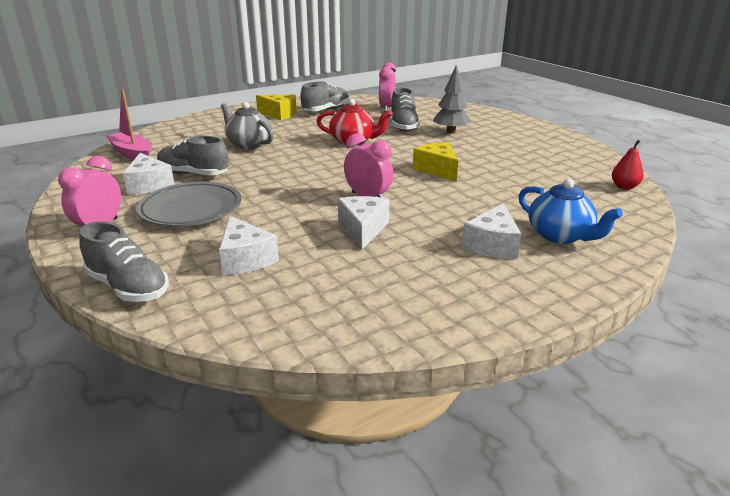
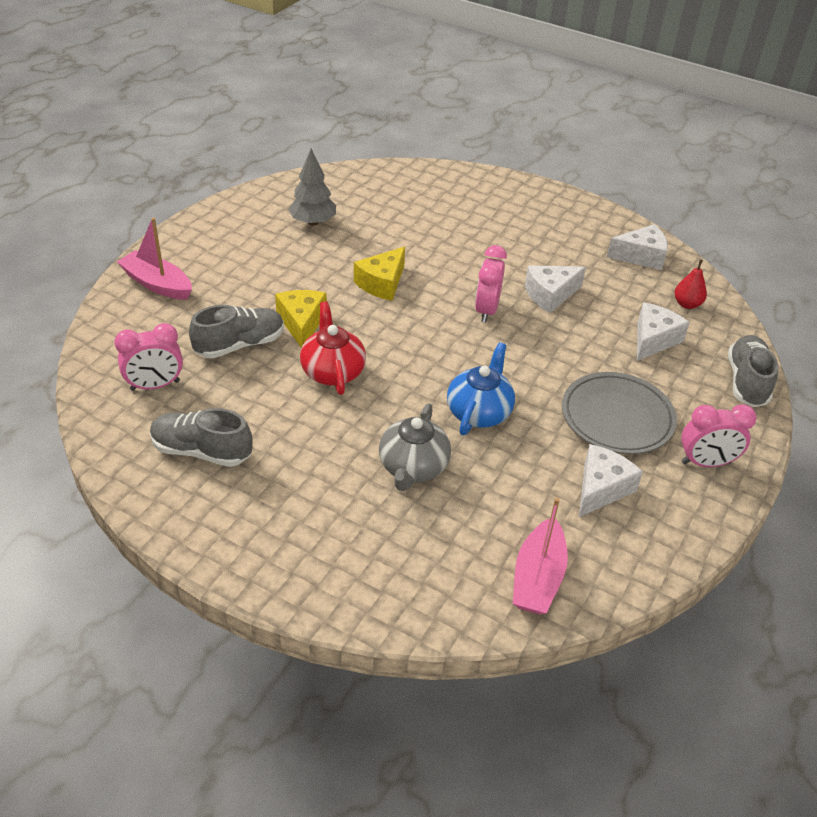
camera: 120 degrees left, 15 degrees up
(193, 174) = (543, 466): grey shoe -> none
(279, 114) = (253, 501): yellow cheese -> yellow cheese (302, 323)
(451, 132) = (242, 299): grey tree -> grey tree (313, 222)
(483, 117) = (157, 284): none -> pink boat
(492, 245) = (514, 228): white cheese -> white cheese (641, 256)
(560, 235) = (470, 201): blue teapot -> blue teapot (479, 412)
(624, 187) = (344, 177): red pear -> red pear (687, 304)

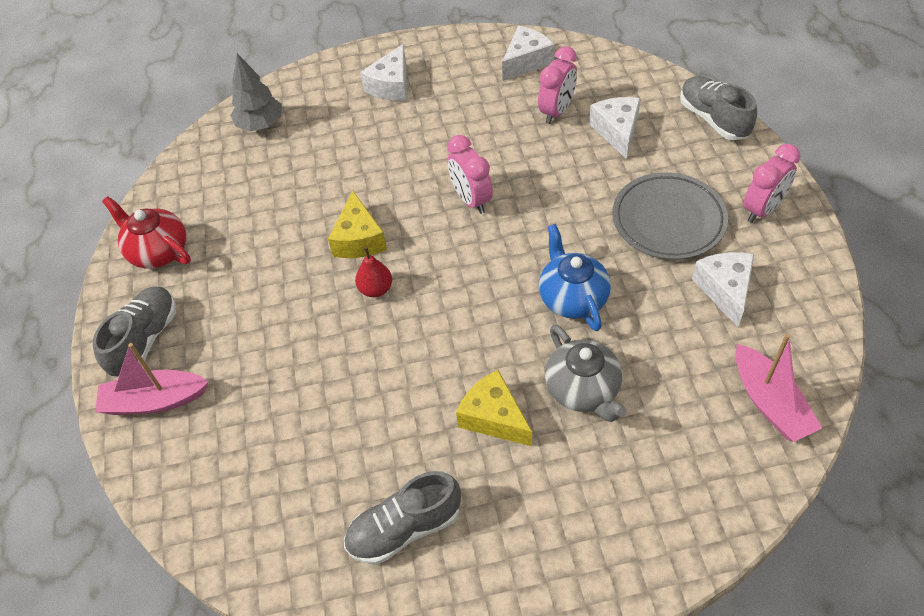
camera: 35 degrees left, 10 degrees up
(155, 385) = (284, 503): pink clock -> pink clock (556, 111)
(240, 345) = (310, 398): grey shoe -> grey shoe (145, 340)
(302, 323) = (338, 333): yellow cheese -> yellow cheese (494, 417)
(313, 222) = (224, 223): grey tree -> grey tree (260, 125)
(333, 371) = (419, 357): red teapot -> red teapot (158, 251)
(550, 295) = (501, 147): white cheese -> white cheese (391, 85)
(687, 304) = (604, 81): red pear -> red pear (376, 289)

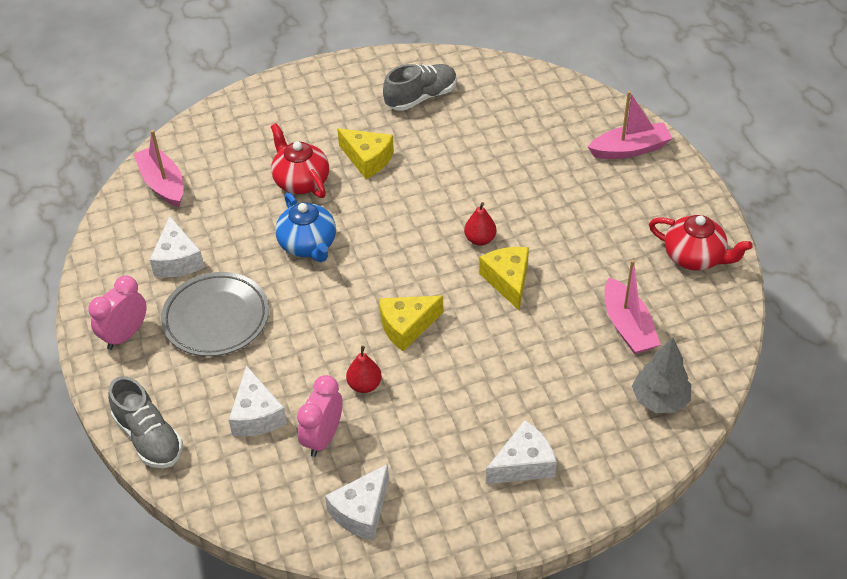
camera: 170 degrees right, 5 degrees down
(145, 340) = (663, 187): grey shoe -> none
(259, 186) = (628, 326): none -> pink boat
(391, 85) = (523, 464): white cheese -> white cheese turned 45 degrees clockwise
(471, 199) = (407, 327): pink clock -> yellow cheese
(517, 150) = (364, 385): none -> red pear
(583, 389) = (301, 181): grey teapot -> red teapot

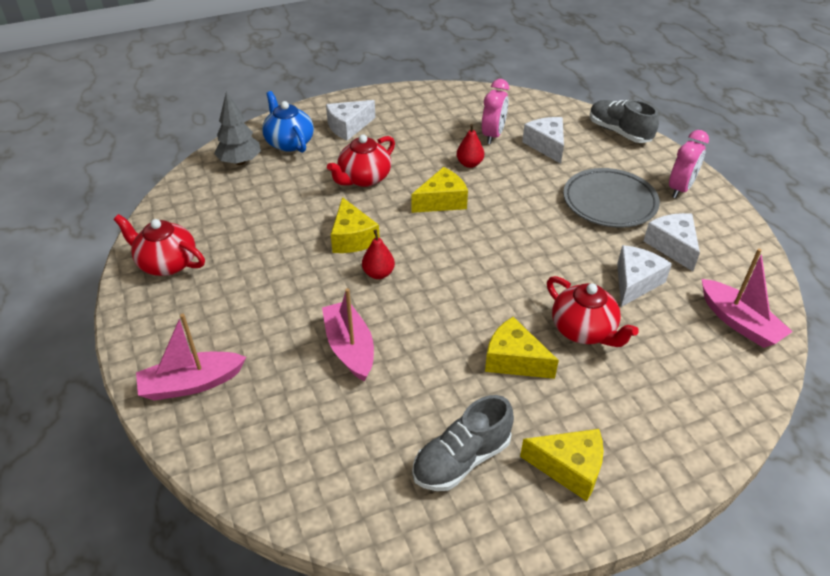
camera: 175 degrees right, 5 degrees down
(308, 245) = (551, 263): blue teapot -> blue teapot (289, 142)
(347, 91) = (569, 468): none -> yellow cheese
(361, 511) = (457, 104): white cheese -> white cheese (635, 282)
(498, 365) = (364, 178): none -> red teapot
(628, 326) = (250, 207): pink boat -> pink boat (350, 348)

